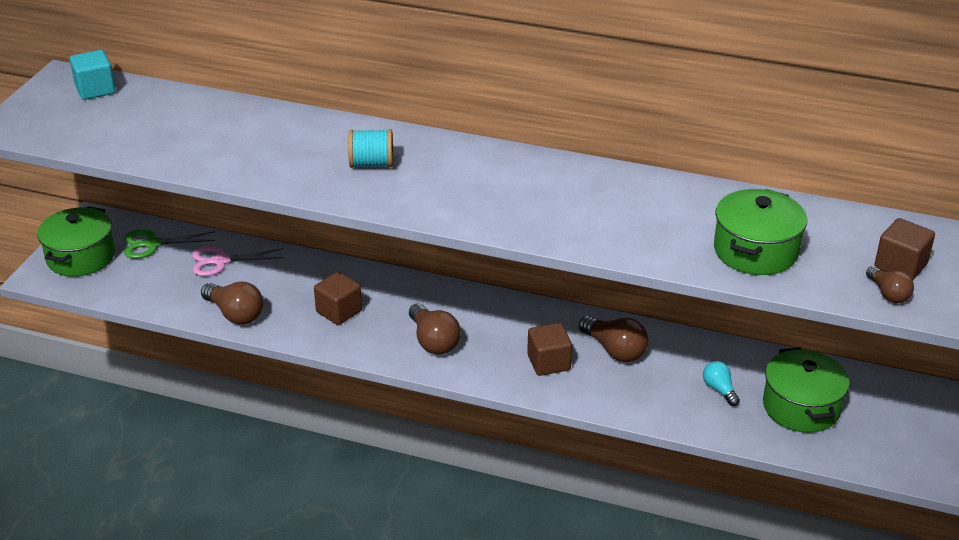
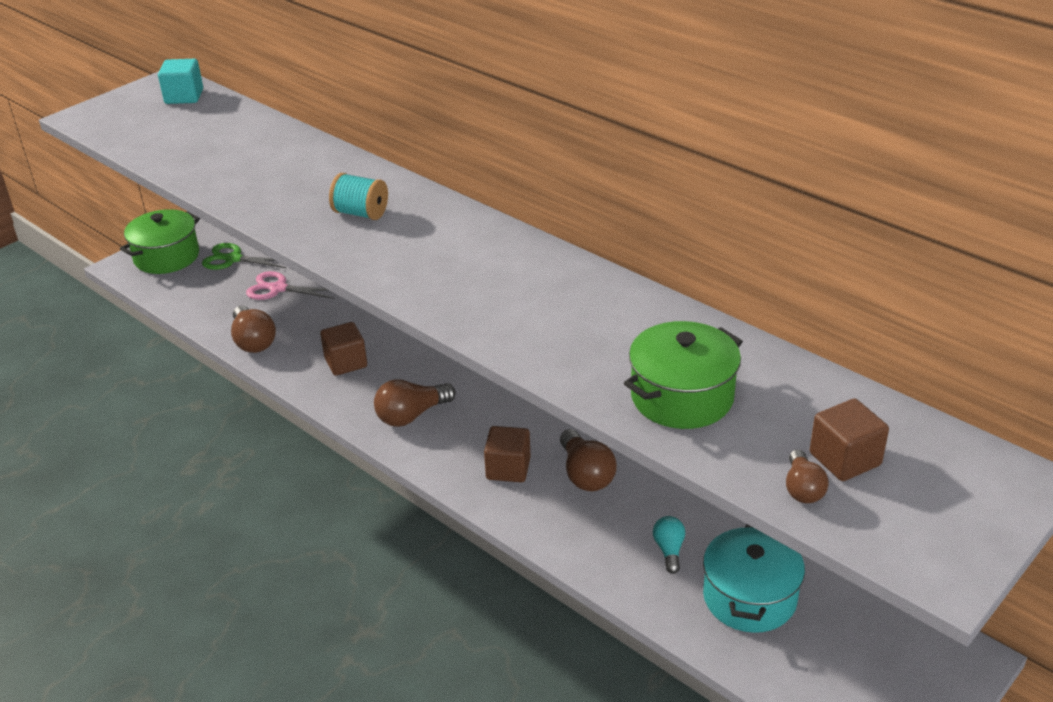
camera: 25 degrees right, 0 degrees up
(433, 341) = (411, 415): brown light bulb -> brown light bulb turned 60 degrees clockwise
(801, 407) = (749, 597): green pot -> turquoise pot

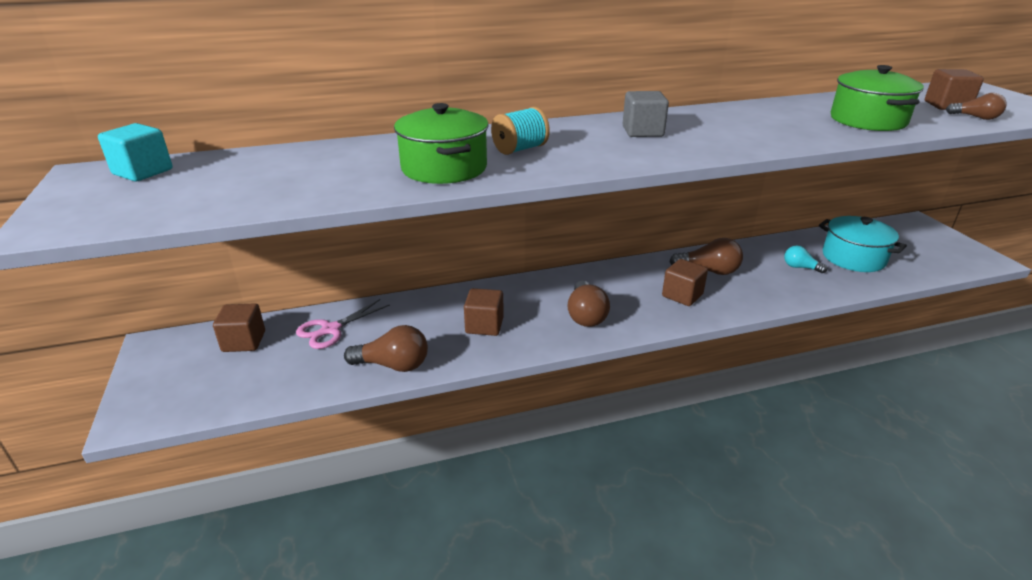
camera: 60 degrees left, 5 degrees down
(166, 257) = (169, 382): green pot -> green pot (444, 168)
(233, 259) = (244, 341): green scissors -> brown cube
(475, 259) = (642, 131): none -> grey cube

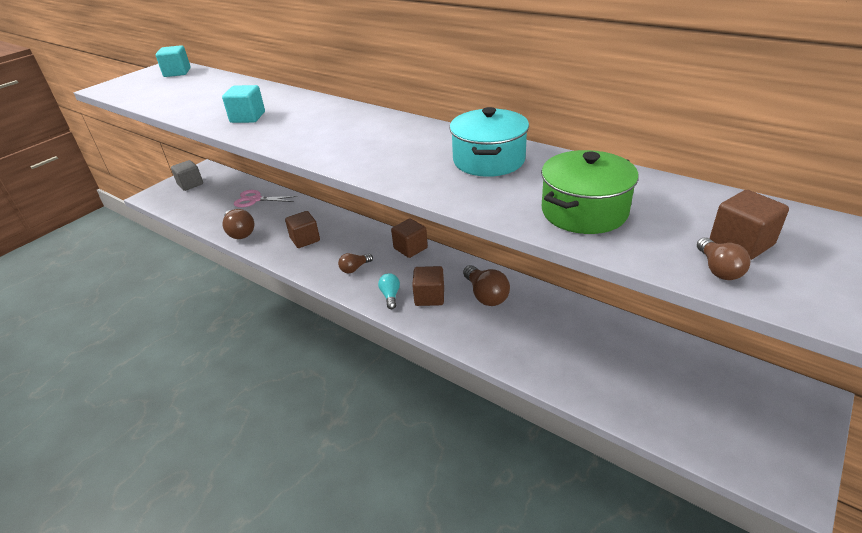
camera: 55 degrees right, 5 degrees up
(244, 341) = (224, 185): brown cube -> brown cube (410, 248)
(444, 168) = (248, 117): green pot -> turquoise cube
(520, 149) = (305, 121): turquoise spool -> none
(586, 315) = (355, 268): brown light bulb -> brown light bulb, size x0.61
(642, 131) = (394, 139): grey cube -> grey cube (190, 184)
(800, 267) = (560, 342): turquoise light bulb -> turquoise light bulb (390, 296)
(853, 258) = (630, 370): turquoise pot -> turquoise pot (489, 160)

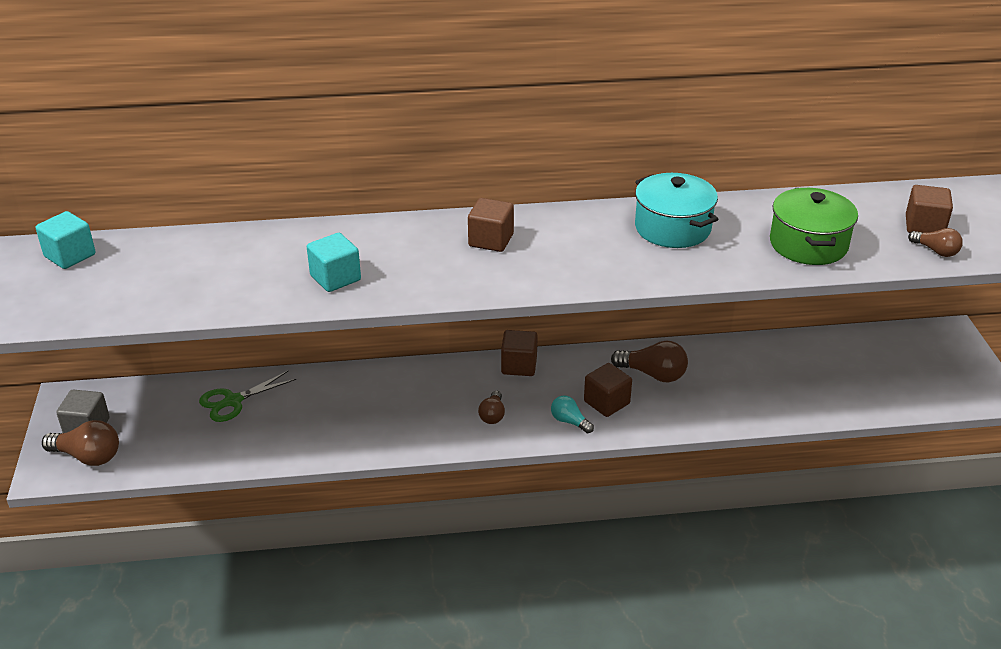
camera: 45 degrees left, 0 degrees up
(240, 232) = (284, 448): brown light bulb -> brown light bulb (88, 456)
(255, 199) = (233, 401): pink scissors -> green scissors
(305, 239) = (385, 414): brown cube -> brown cube (491, 240)

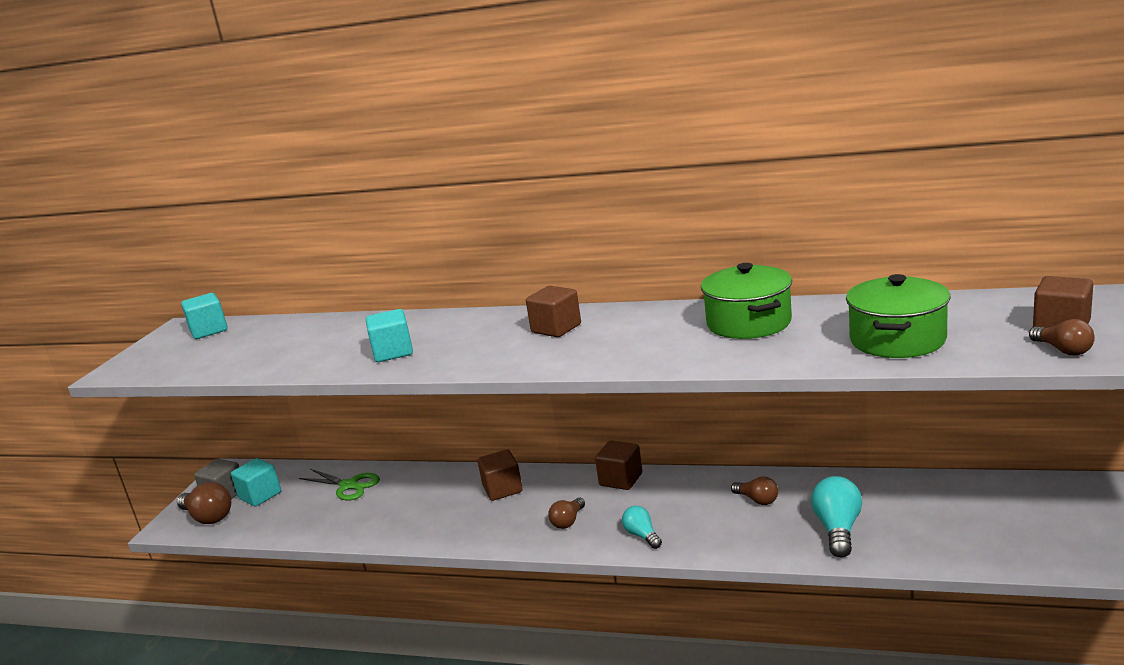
camera: 25 degrees right, 15 degrees down
(134, 424) = (260, 495): none -> turquoise cube
(233, 401) = (348, 486): green scissors -> green scissors turned 135 degrees counterclockwise
(606, 402) = (691, 522): brown cube -> brown cube (502, 489)
(653, 374) = (757, 500): brown light bulb -> brown light bulb, size x0.61
(672, 228) = (748, 323): turquoise pot -> green pot
(732, 395) = (838, 529): none -> turquoise light bulb

